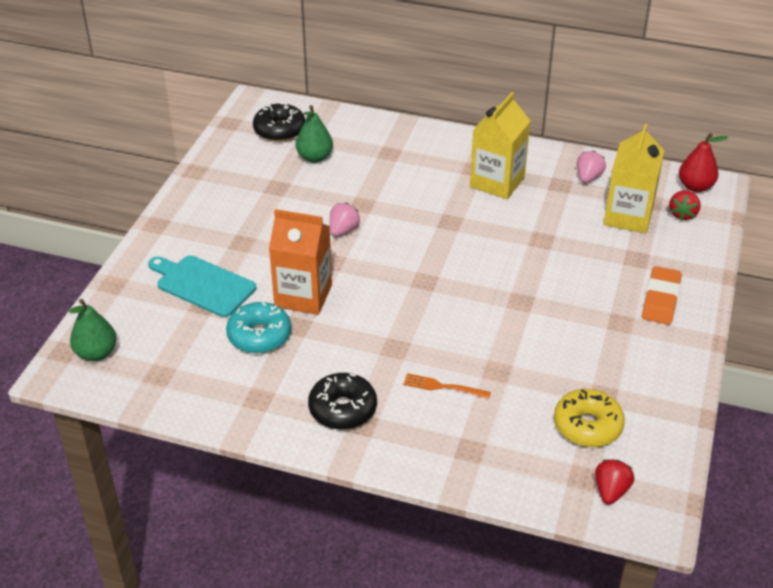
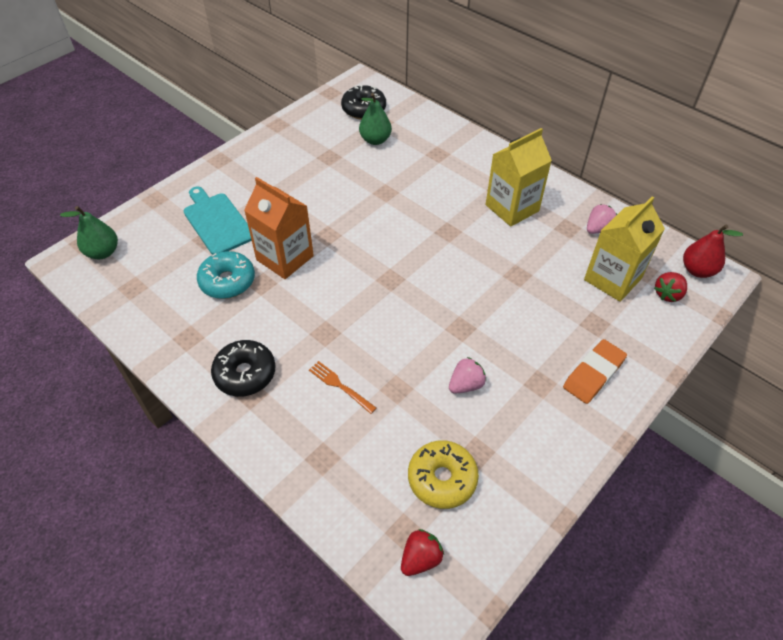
camera: 25 degrees right, 10 degrees up
(343, 230) = (355, 210): pink strawberry -> pink strawberry (466, 385)

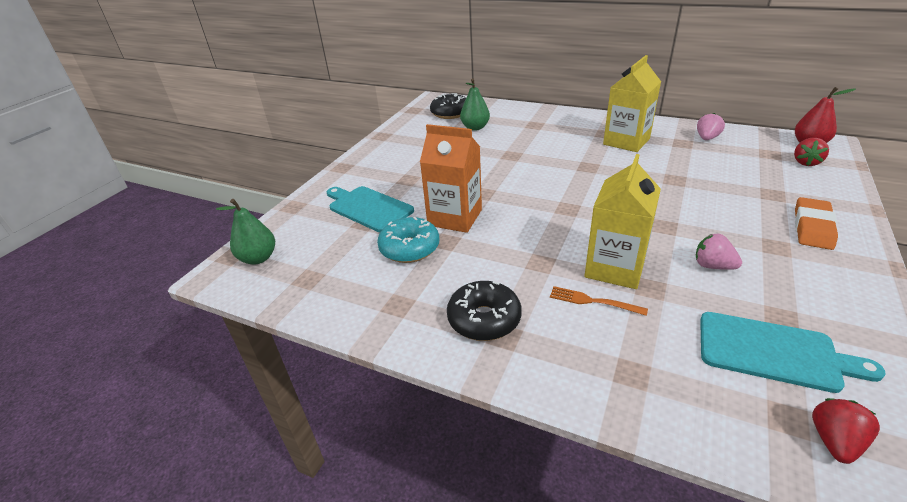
camera: 15 degrees left, 15 degrees down
(442, 479) = (773, 352): yellow donut -> turquoise cutting board
(466, 385) = (712, 266): pink strawberry -> pink strawberry turned 90 degrees counterclockwise
(612, 279) = (753, 164): yellow carton -> yellow carton (615, 268)

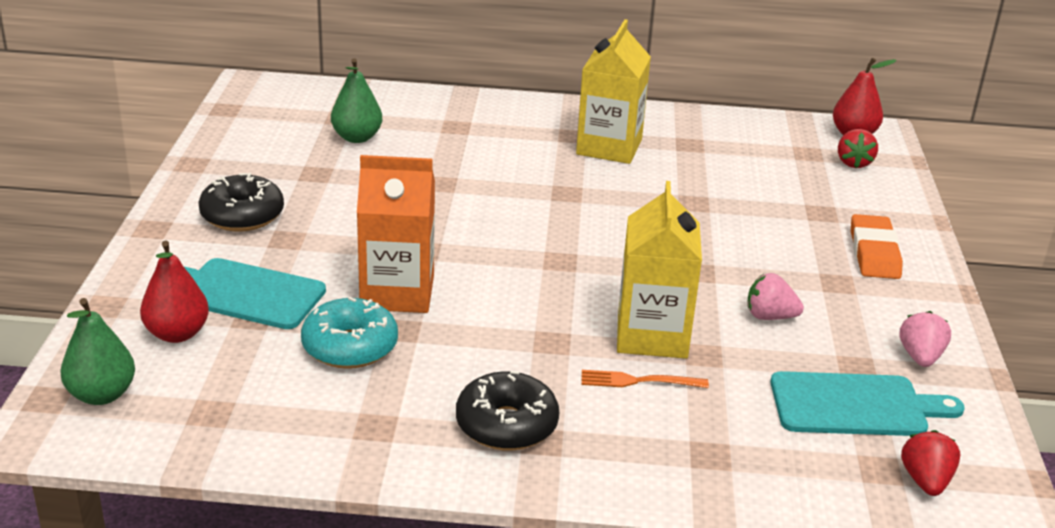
camera: 25 degrees left, 5 degrees down
(319, 227) = (177, 334): none -> red pear
(450, 113) = (298, 112): black donut -> black donut (242, 215)
(706, 138) = (720, 134): pink strawberry -> pink strawberry (920, 357)

